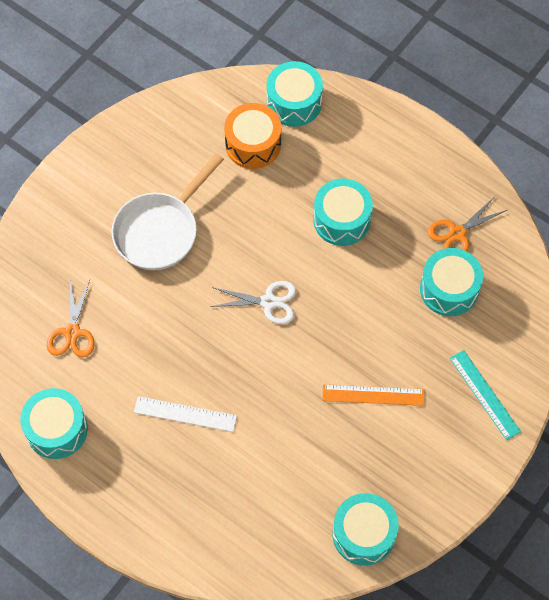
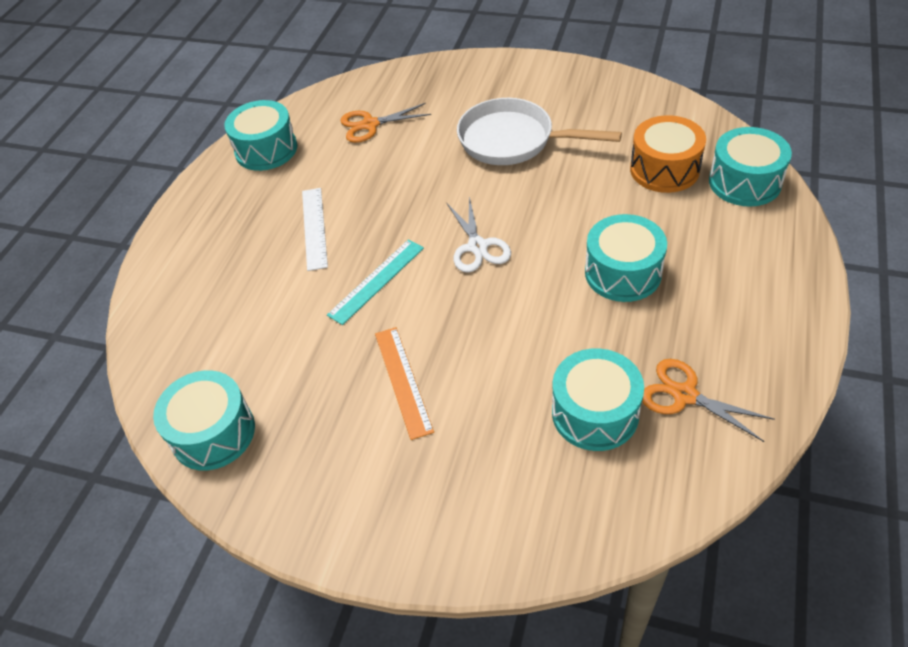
camera: 75 degrees right, 15 degrees down
(485, 394) = (457, 508): turquoise ruler -> turquoise ruler (377, 281)

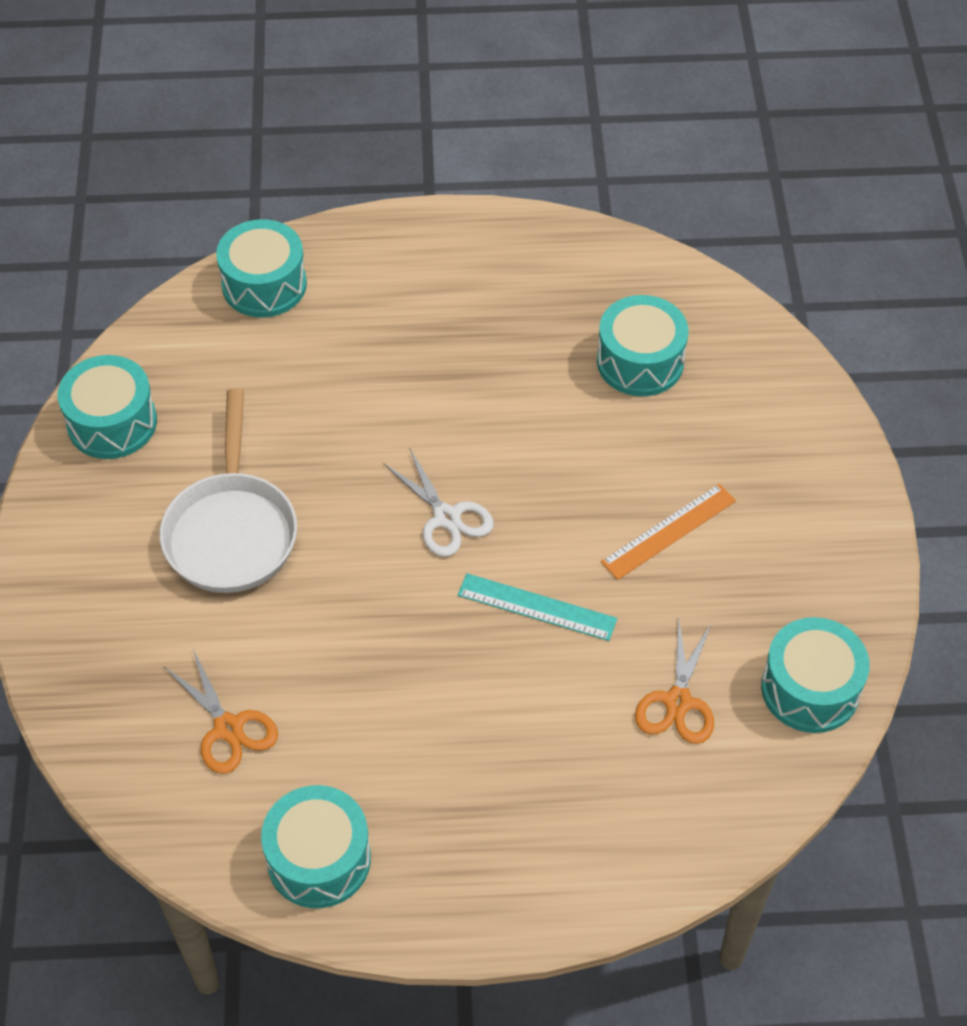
camera: 115 degrees left, 5 degrees up
(314, 228) = (468, 716): white ruler -> none
(477, 247) = (446, 517): white scissors -> white scissors turned 90 degrees clockwise
(623, 273) = (445, 371): turquoise drum -> turquoise drum (112, 422)
(664, 169) = (257, 360): orange drum -> none
(684, 395) = (591, 299): orange scissors -> orange scissors (678, 702)

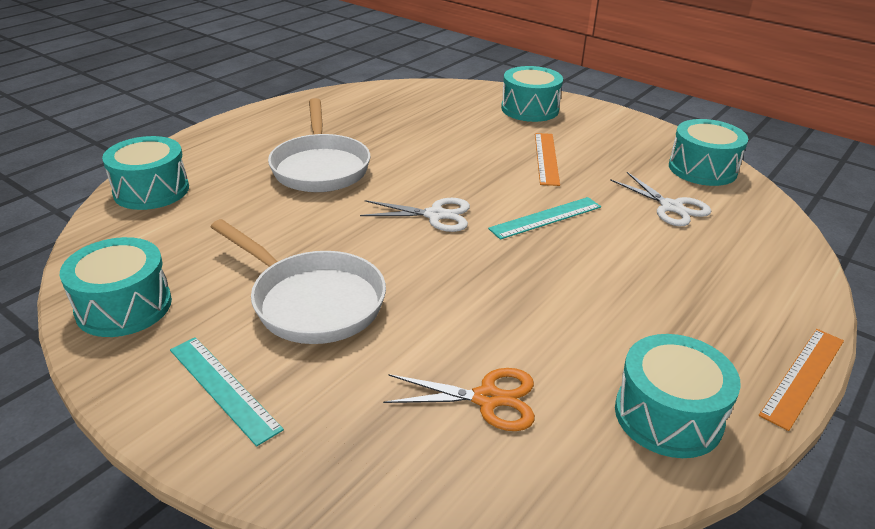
camera: 50 degrees left, 20 degrees down
(92, 561) = (223, 388): none -> turquoise ruler
(436, 364) = (320, 167): none -> white pan
(465, 937) = (803, 376): none -> orange ruler
(640, 361) = (424, 118): turquoise drum -> turquoise drum (530, 109)
(678, 702) = (671, 207): orange scissors -> white scissors

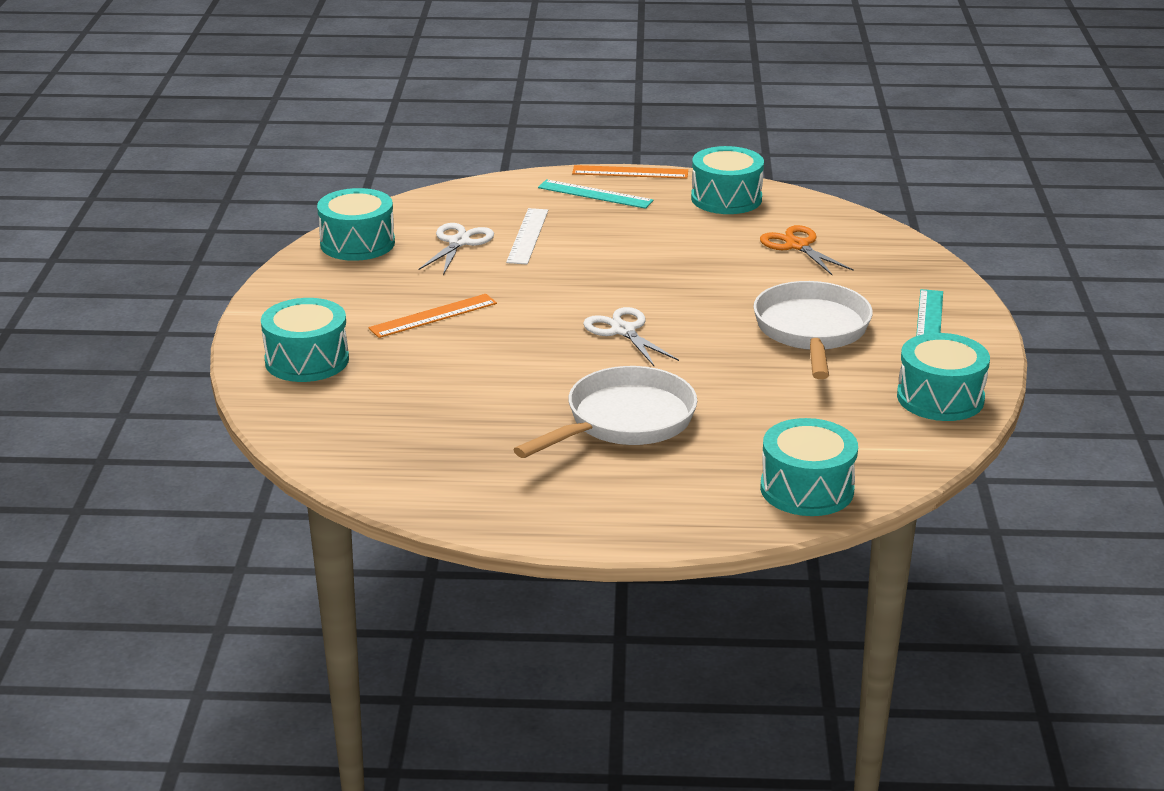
camera: 125 degrees left, 5 degrees down
(545, 217) = (555, 285): turquoise ruler -> turquoise ruler (595, 194)
(659, 242) = (528, 236): none -> white ruler

